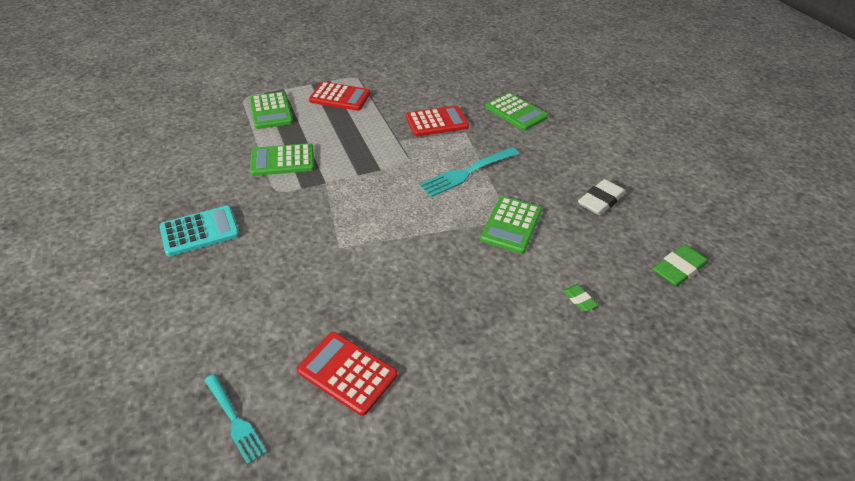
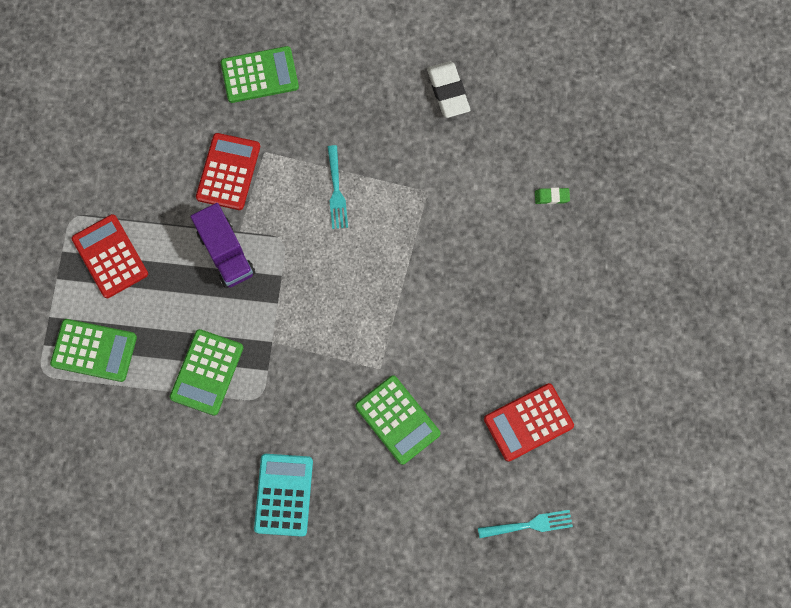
camera: 60 degrees left, 30 degrees up
(340, 97) = (110, 256): red calculator -> red calculator turned 75 degrees counterclockwise
(377, 140) = (226, 253): none -> purple truck
(467, 173) = (336, 191): turquoise fork -> turquoise fork, size x0.65
(511, 225) = (435, 195): green calculator -> green calculator (397, 420)
(678, 269) = (563, 91): green eraser -> none

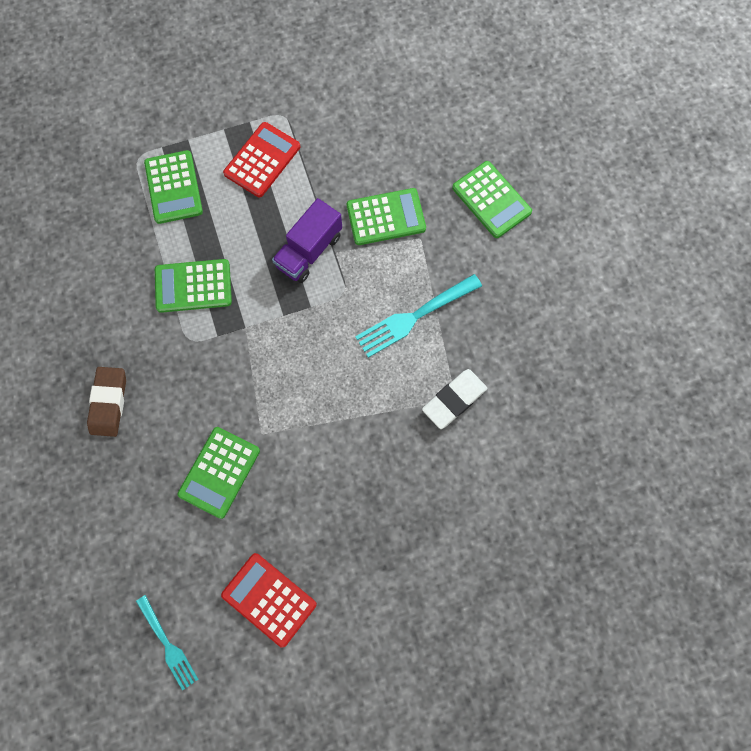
camera: 65 degrees right, 0 degrees up
(228, 172) = (386, 217): red calculator -> green calculator
(284, 495) = (109, 403): turquoise calculator -> brown eraser
(336, 191) = (414, 317): turquoise fork -> turquoise fork, size x1.54
(448, 91) = (566, 372): white eraser -> white eraser (454, 400)
(551, 197) = (510, 521): green eraser -> none

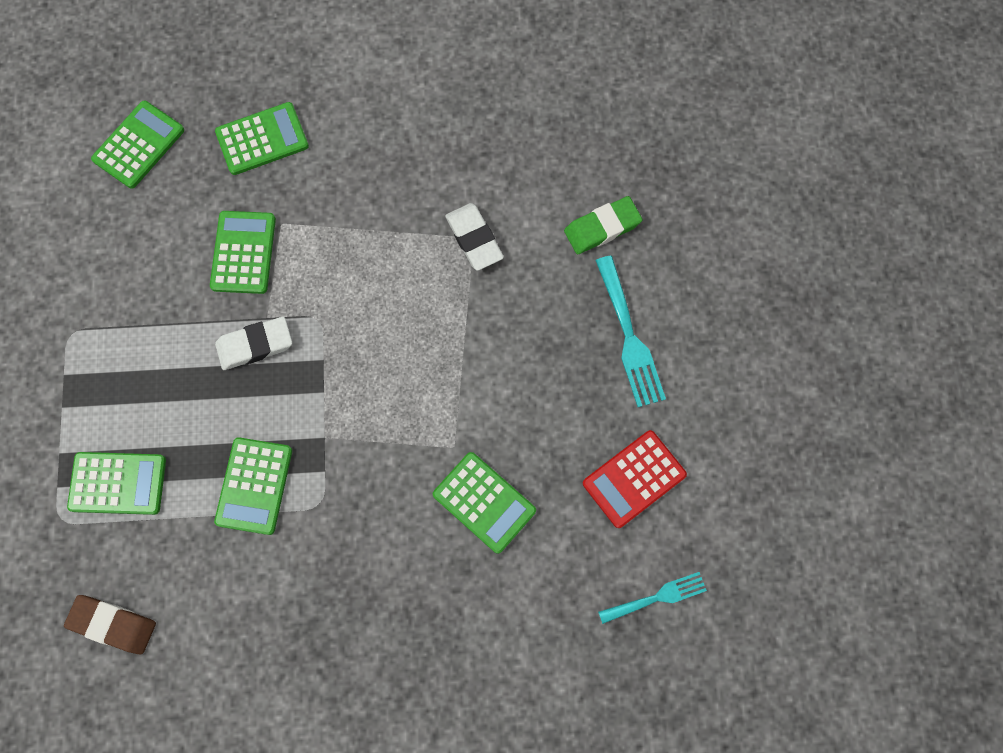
camera: 75 degrees left, 0 degrees up
(109, 403) = (367, 613): brown eraser -> brown eraser (113, 624)
(262, 160) = (121, 371): red calculator -> none
(309, 251) = (255, 345): purple truck -> white eraser
(414, 317) = (370, 254): turquoise fork -> turquoise fork (629, 337)
(455, 110) = (139, 145): none -> green calculator
(500, 512) = (602, 228): none -> green eraser

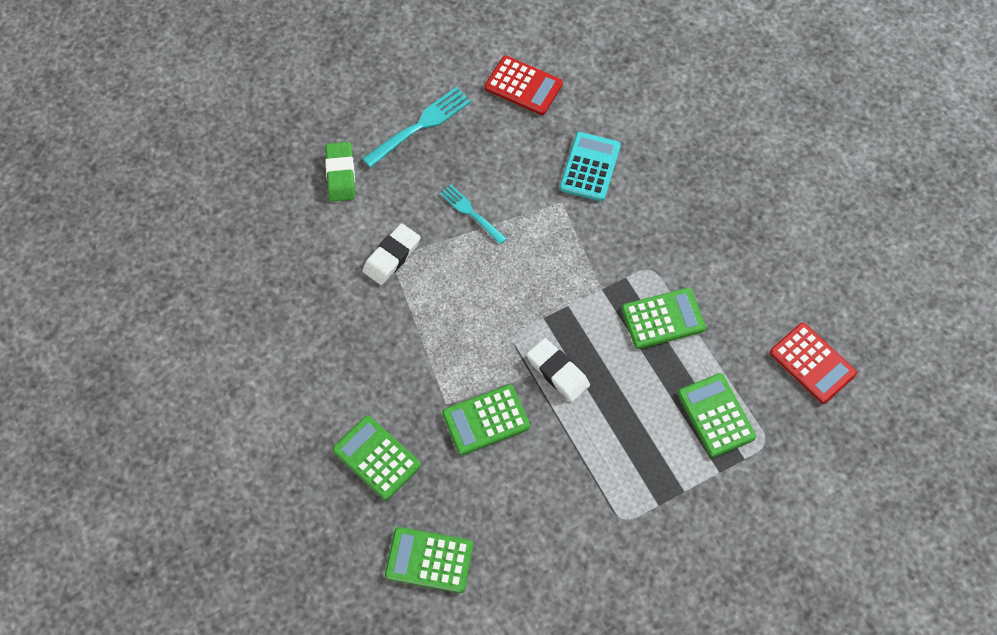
camera: 115 degrees left, 10 degrees down
(113, 624) = (812, 363): brown eraser -> red calculator
(484, 502) = (590, 167): green calculator -> turquoise calculator
(602, 228) = (341, 174): green eraser -> green eraser turned 45 degrees clockwise
(656, 597) = (595, 46): turquoise fork -> turquoise fork (471, 213)

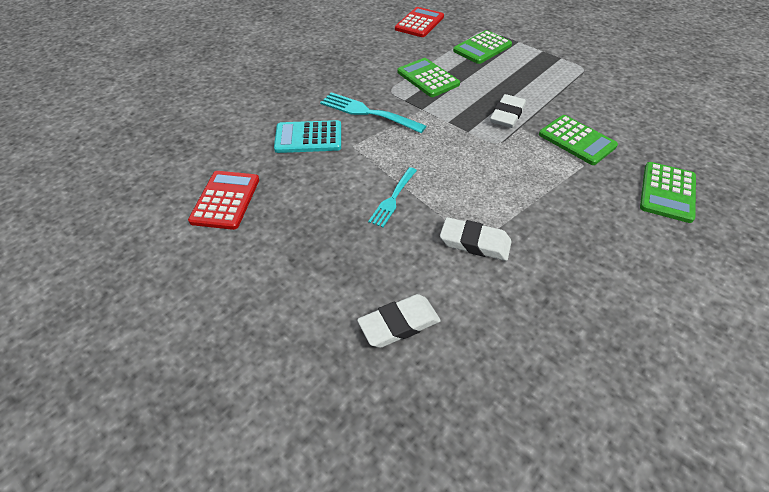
camera: 110 degrees left, 15 degrees down
(341, 174) = (399, 324): green eraser -> white eraser
(421, 125) = (302, 268): turquoise fork -> turquoise fork (368, 112)
(429, 560) = (706, 141): green calculator -> none

